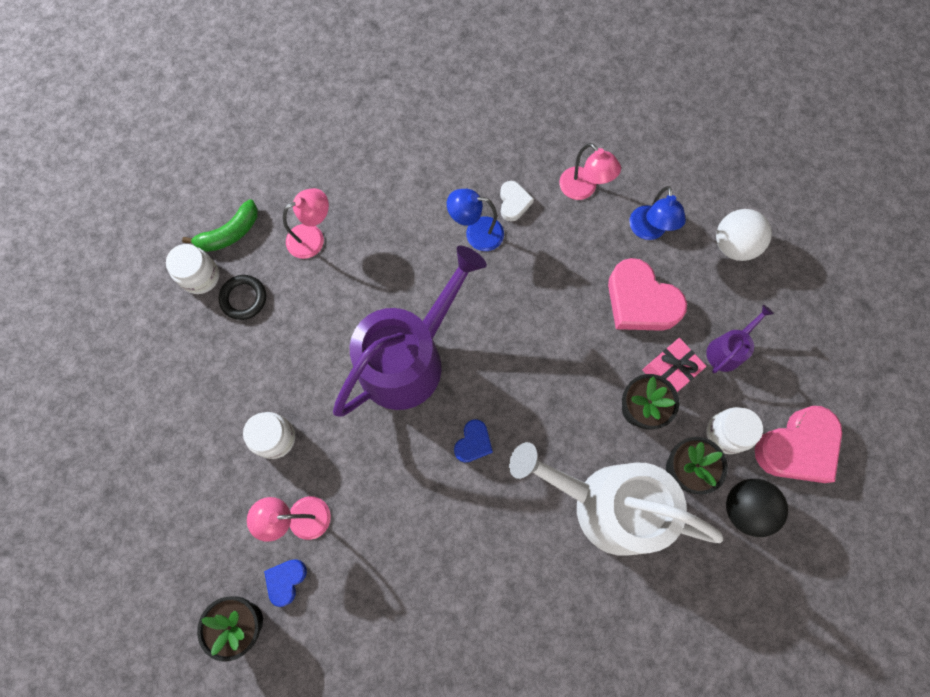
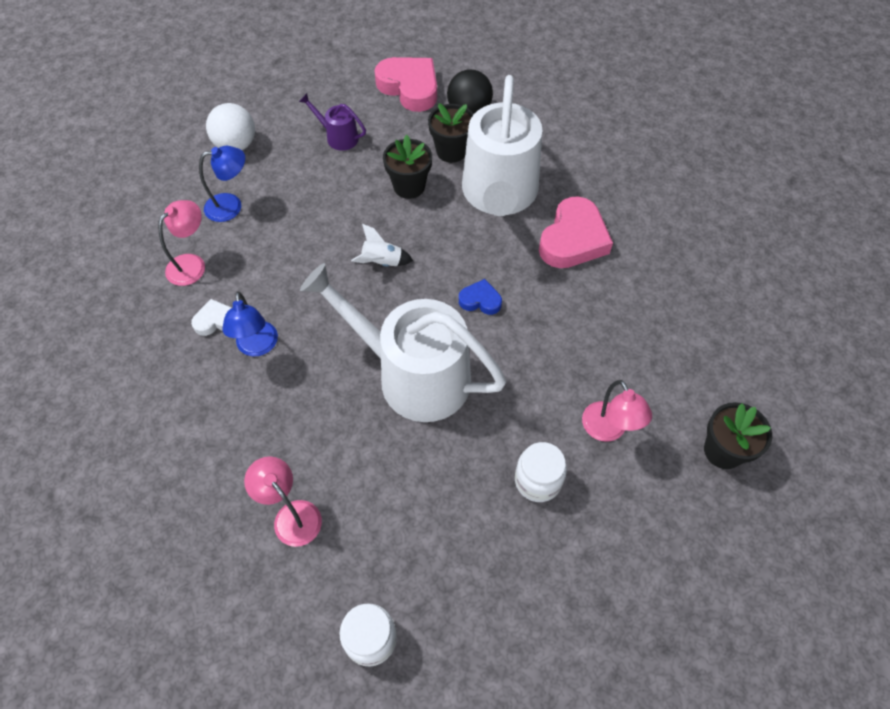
camera: 105 degrees left, 15 degrees down
(230, 233) = (303, 621): green banana -> none
(244, 298) = (387, 572): black ring -> none
(286, 580) = (670, 425): blue heart -> none
(408, 359) = (414, 375): purple watering can -> white watering can
(543, 359) = (382, 262): none -> white rocket
(640, 301) = (306, 201): pink heart -> pink heart (573, 239)
(669, 371) = (368, 172): pink gift -> none
(726, 433) = (412, 129): white jar -> none

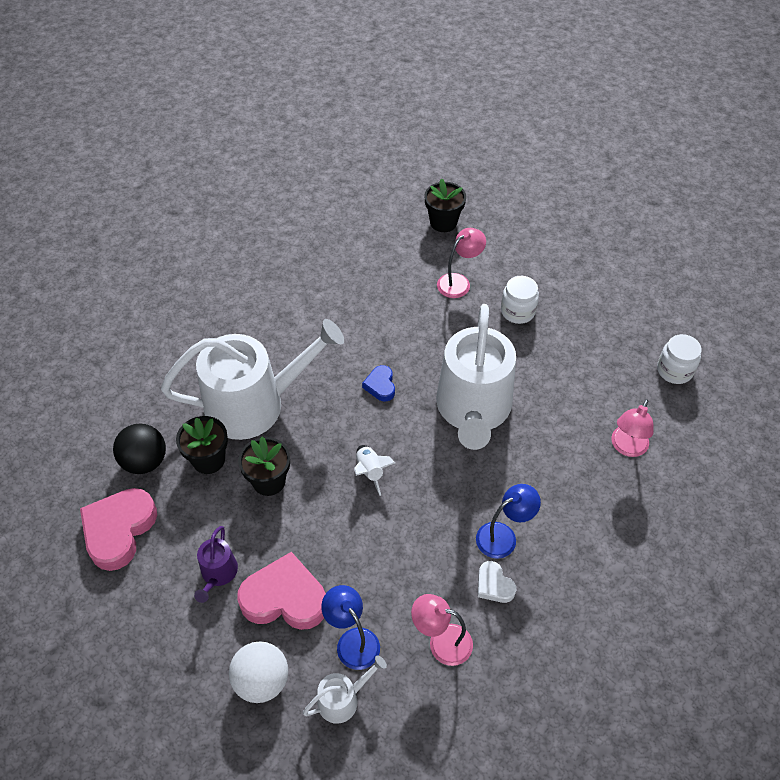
camera: 110 degrees left, 5 degrees down
(190, 187) = (342, 699): none -> white watering can
(573, 239) = (289, 338): pink heart -> pink heart (285, 598)

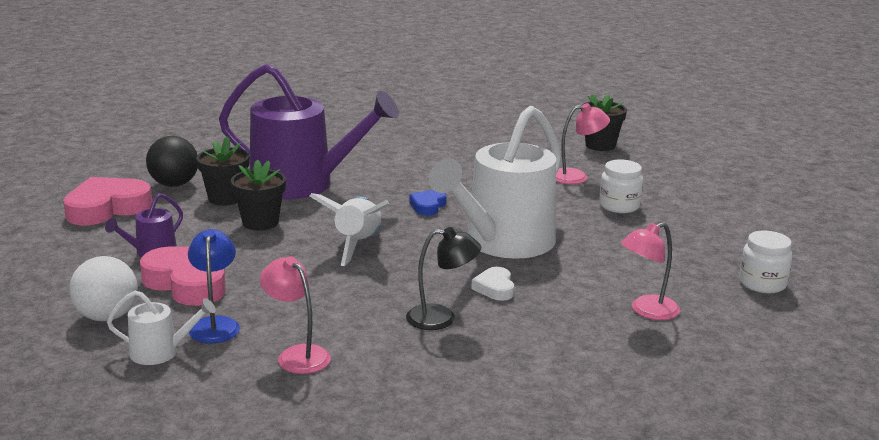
camera: 30 degrees right, 30 degrees down
(254, 404) = (301, 184): white watering can -> purple watering can
(370, 471) = (357, 244): white rocket -> white rocket, size x1.68
(494, 585) = (394, 342): white heart -> white heart (495, 288)
(503, 536) = (441, 318): blue lamp -> black lamp

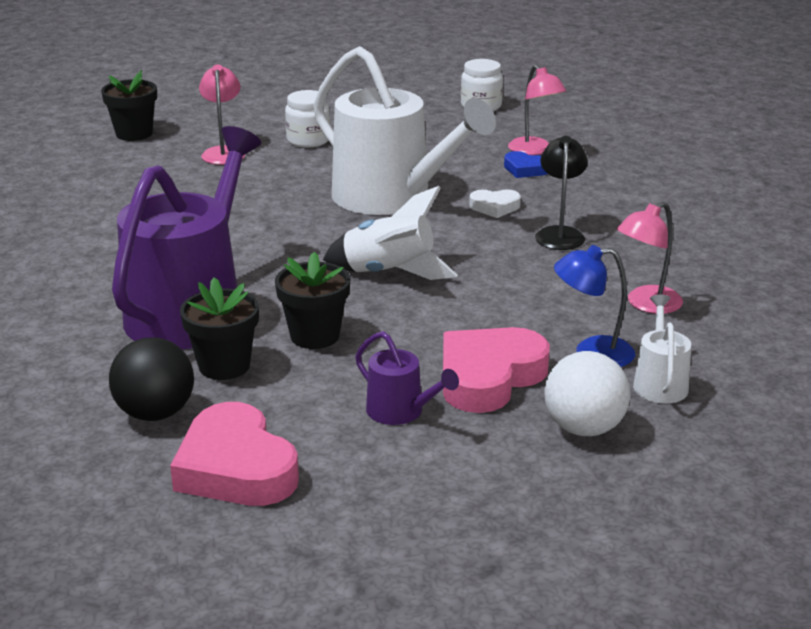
camera: 85 degrees left, 5 degrees up
(428, 206) = (286, 231): blue heart -> blue heart (525, 169)

